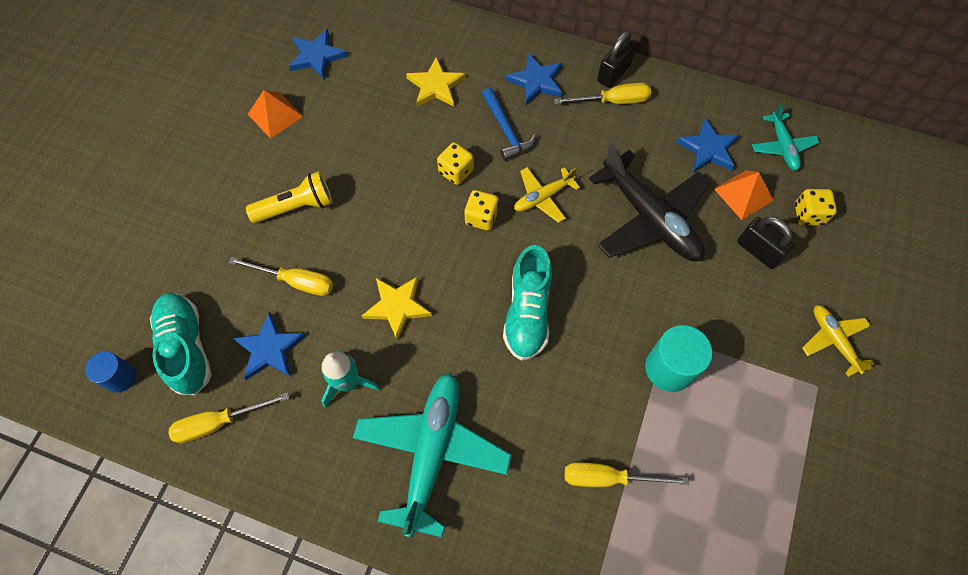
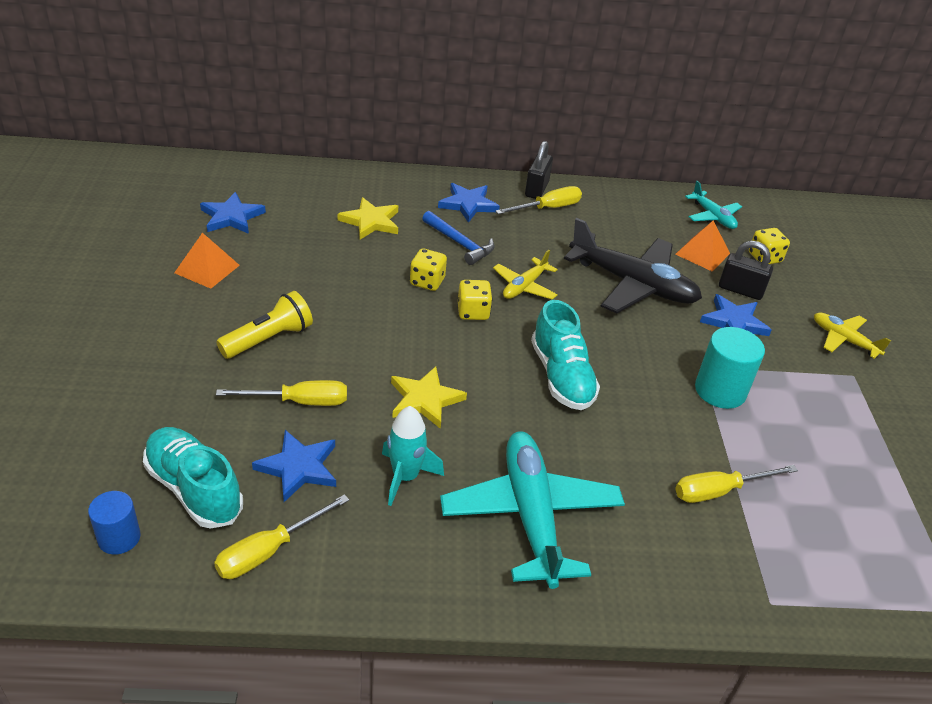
camera: 25 degrees left, 25 degrees down
(708, 149) = (652, 228): blue star -> blue star (734, 322)

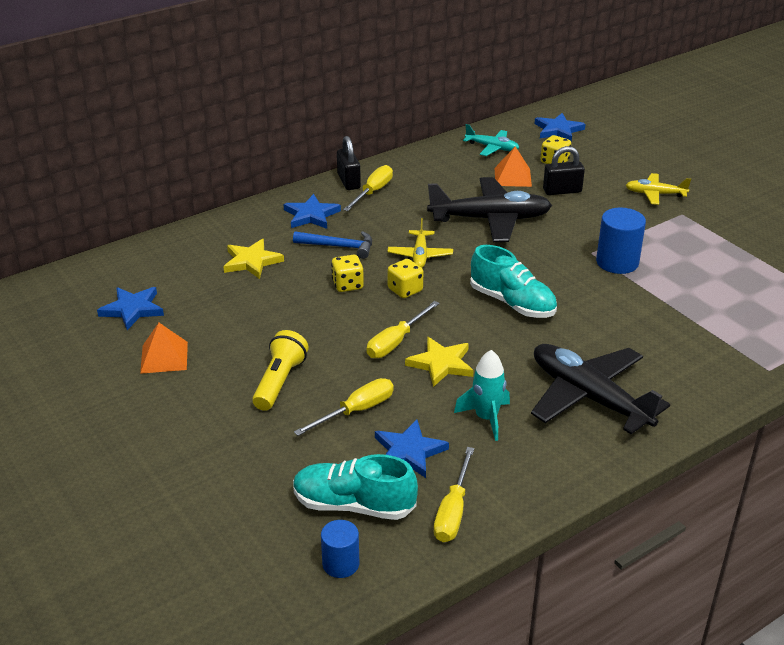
camera: 30 degrees left, 5 degrees down
(530, 515) = (588, 397): turquoise plane -> black plane
(719, 491) = (679, 323): yellow screwdriver -> yellow screwdriver (396, 342)
(720, 390) = (617, 262): turquoise cylinder -> blue cylinder
(734, 322) = (580, 214): blue star -> blue star (558, 130)

